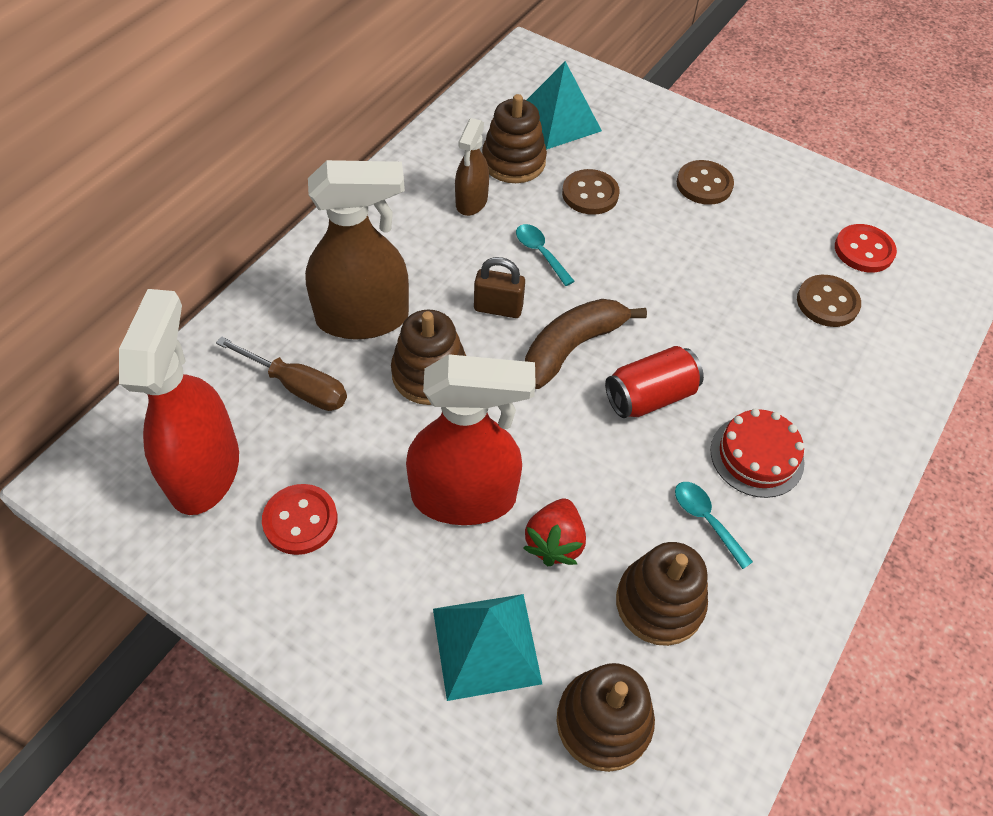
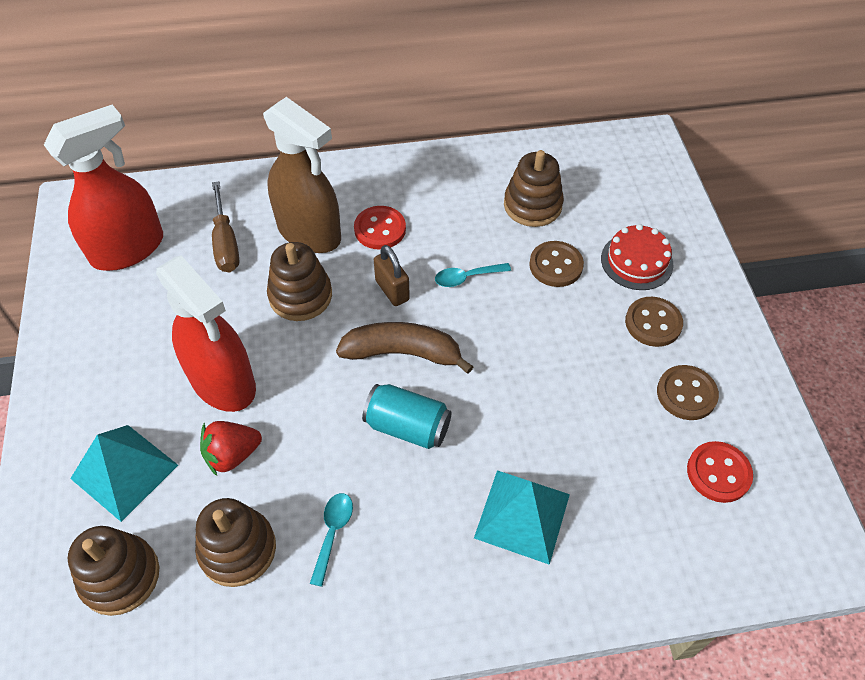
camera: 50 degrees right, 0 degrees up
(300, 520) = (133, 316): red button -> red button (380, 229)
(471, 202) = (468, 211): brown spray bottle -> none
(540, 253) = (466, 277): turquoise spoon -> turquoise spoon turned 120 degrees counterclockwise
(558, 120) = (604, 199): turquoise pyramid -> turquoise pyramid (522, 515)
(650, 396) = (407, 427): red can -> turquoise can
(757, 456) = (422, 529): red cake -> red cake (636, 261)
(827, 303) = (628, 482): brown button -> brown button (686, 394)

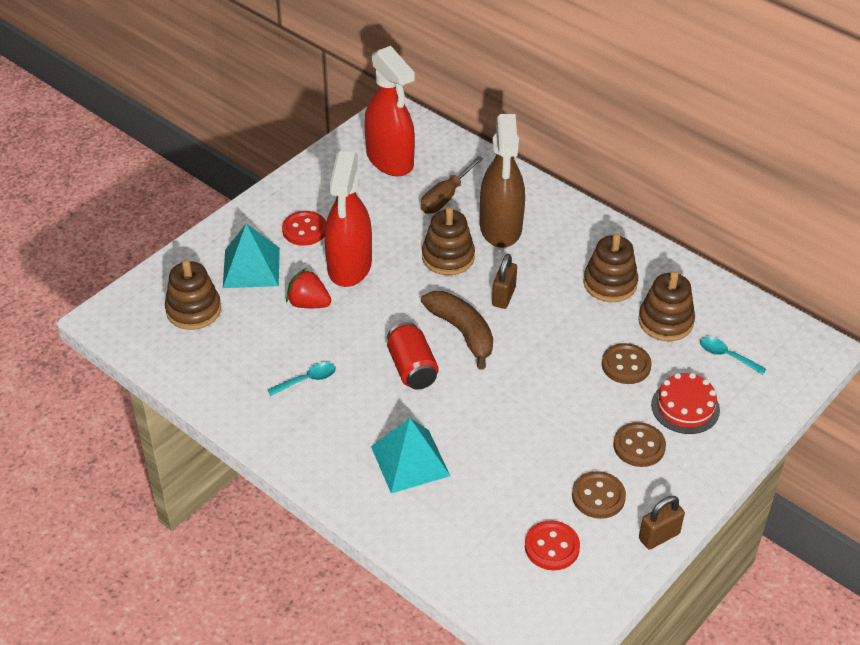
camera: 50 degrees right, 10 degrees down
(128, 249) = (390, 160): red spray bottle -> red spray bottle turned 45 degrees clockwise
(237, 549) = (256, 346): brown stacking toy -> brown stacking toy (610, 283)
(380, 229) = (545, 259): red button -> red button (304, 230)
(407, 427) = (412, 368): turquoise can -> red can
(466, 277) = (558, 326): turquoise spoon -> turquoise spoon (726, 356)
(763, 383) = (659, 536): none -> brown padlock

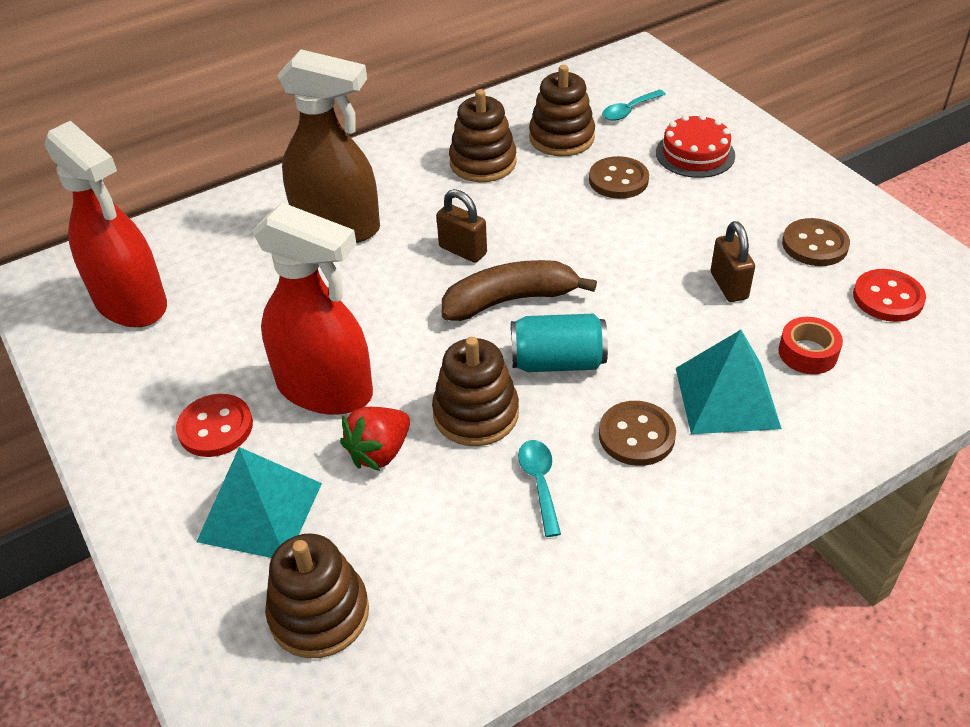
camera: 70 degrees left, 0 degrees up
(390, 160) = (131, 303): red spray bottle -> red spray bottle turned 60 degrees clockwise
(412, 368) = (558, 362): red can -> turquoise can
(445, 197) = (247, 264): brown screwdriver -> none
(448, 257) = (364, 285): brown stacking toy -> brown stacking toy (476, 414)
(470, 502) = (808, 353): none -> red tape
(639, 446) = (744, 198): brown button -> brown button (636, 435)
(659, 536) = (878, 214): brown padlock -> brown padlock (728, 286)

